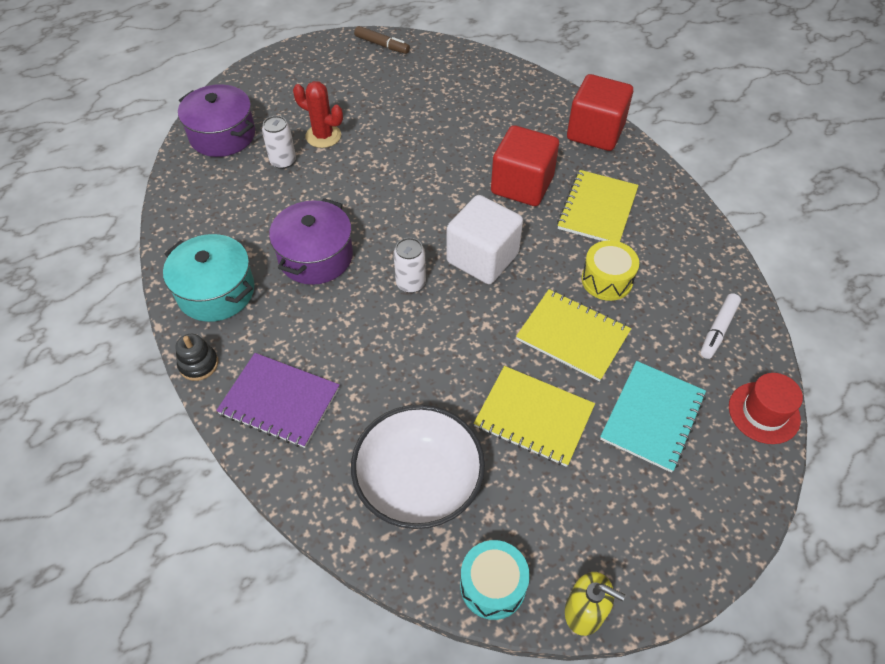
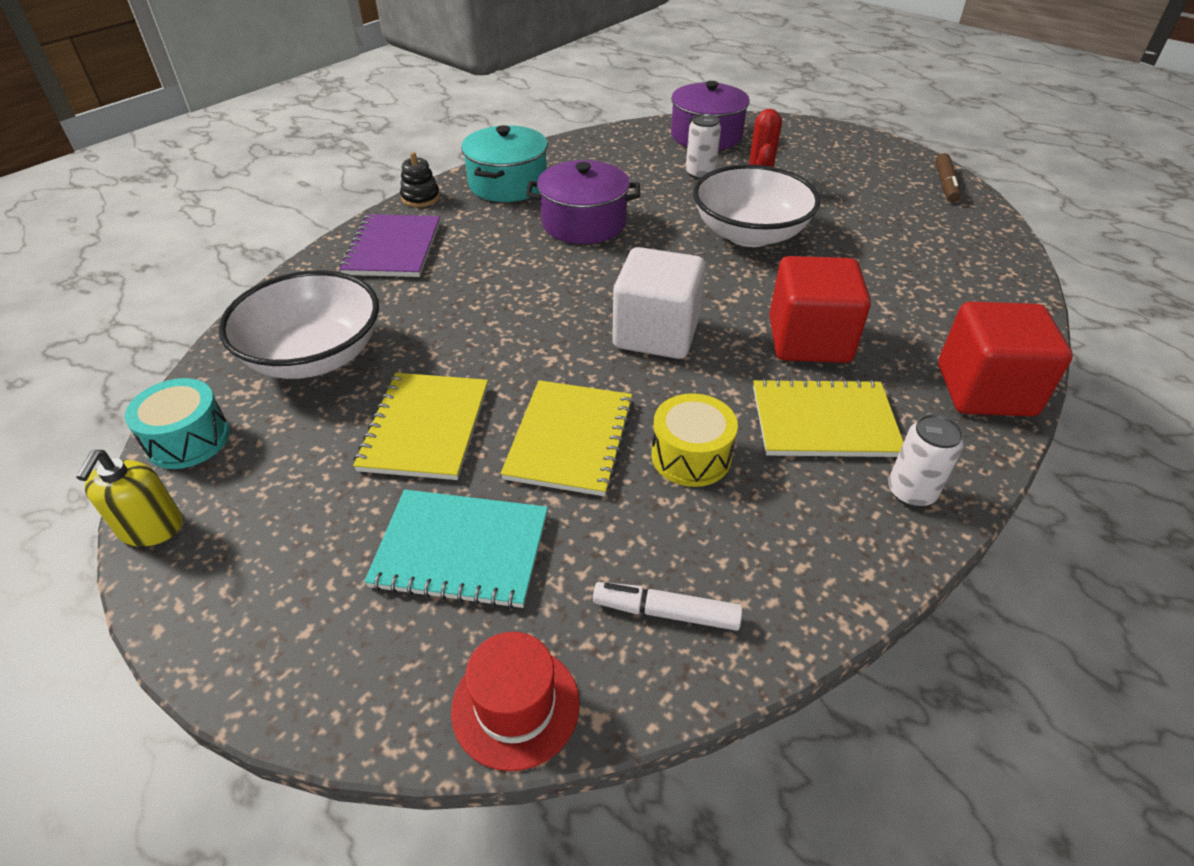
camera: 70 degrees right, 10 degrees down
(387, 166) = (749, 234): none -> white bowl
(411, 283) = (583, 290): white can -> white can (911, 492)

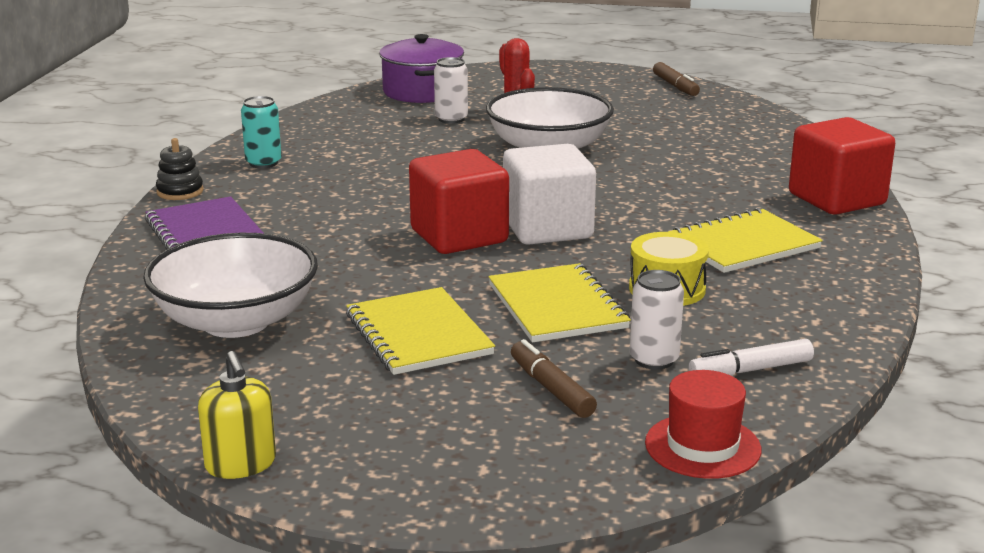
camera: 30 degrees left, 20 degrees down
(188, 439) = (187, 406): turquoise drum -> none
(461, 550) = (551, 389): turquoise notebook -> brown marker
(508, 184) = (263, 163): turquoise pot -> turquoise can
(583, 223) = (383, 174): purple pot -> none
(809, 340) = (678, 203): red cube -> red cube (459, 236)
(911, 492) = (845, 264): white can -> white can (654, 360)

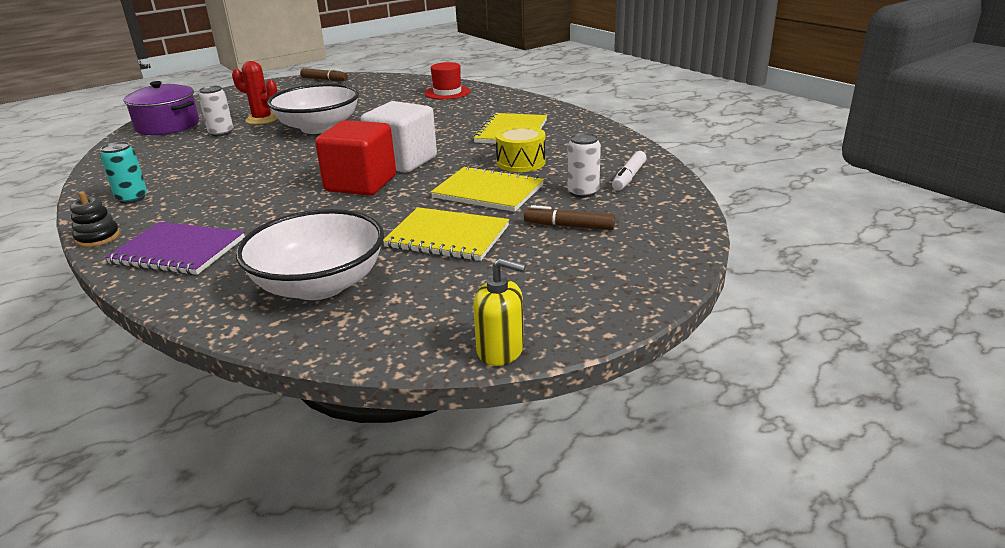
camera: 45 degrees left, 5 degrees up
(702, 446) = (680, 214): red hat -> red hat (447, 92)
(836, 199) = (509, 100): red cube -> none

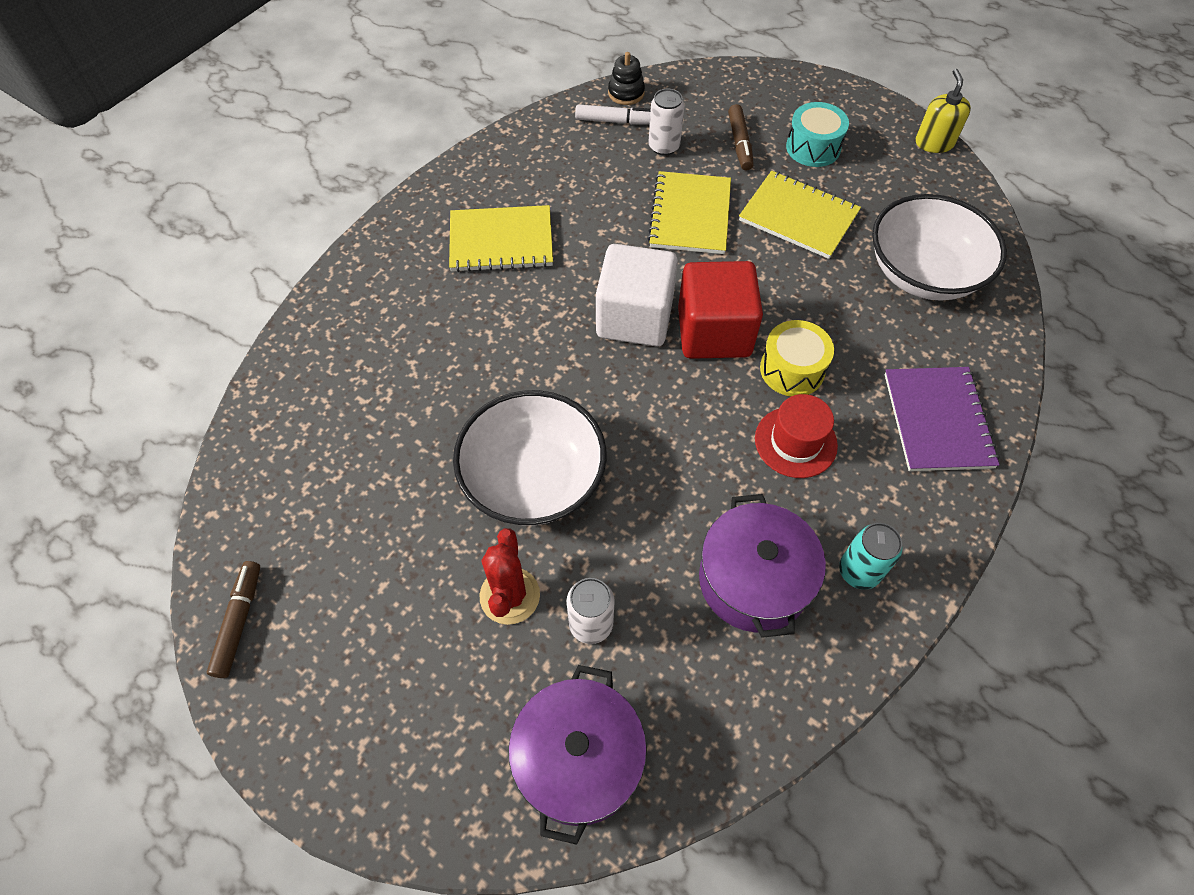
camera: 110 degrees left, 30 degrees up
(98, 238) = (960, 526): black stacking toy -> black stacking toy (626, 93)
(178, 170) = (753, 580): none -> purple pot
(447, 92) = (326, 368): red hat -> red hat (795, 442)
(447, 237) = (798, 217): yellow notebook -> yellow notebook turned 60 degrees counterclockwise
(521, 162) = (602, 208): yellow drum -> yellow drum (792, 369)
(540, 264) = (813, 147): none -> turquoise drum

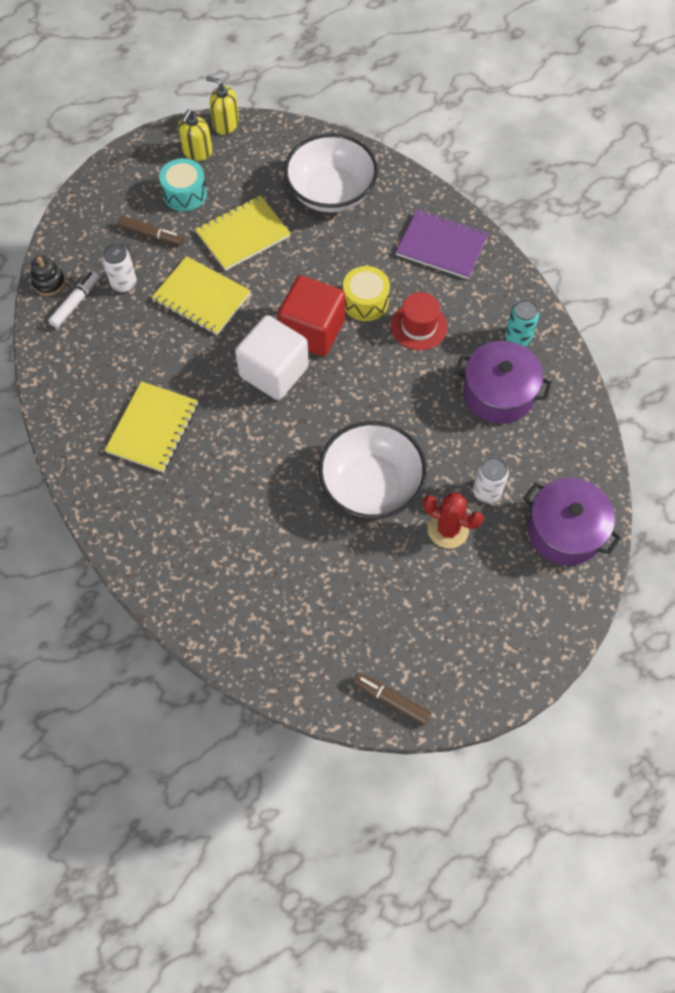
camera: 65 degrees left, 5 degrees up
(876, 135) = (197, 151): none -> yellow soap dispenser

